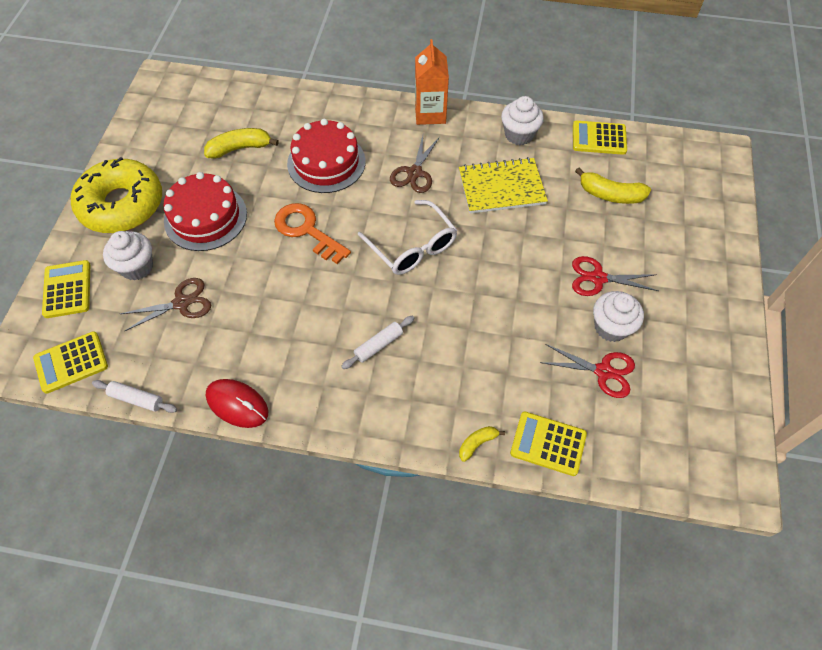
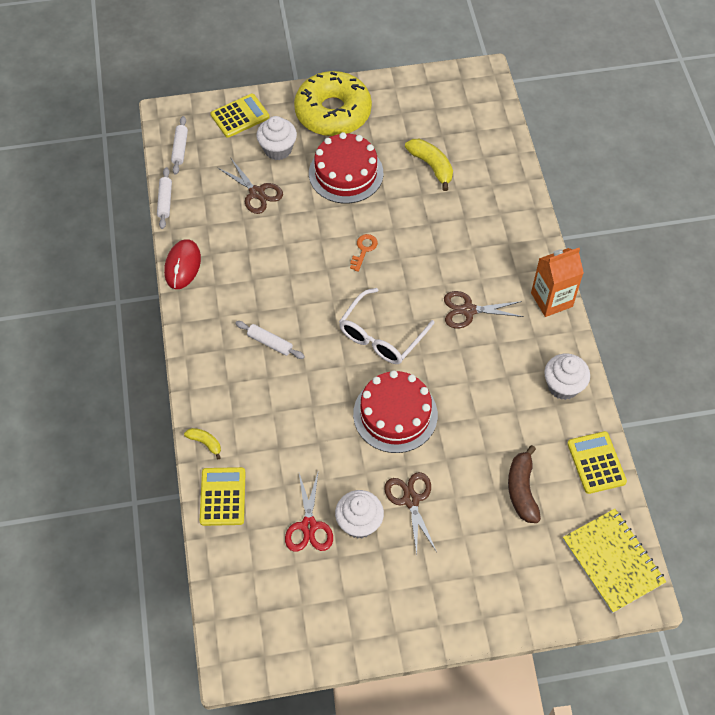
camera: 70 degrees right, 0 degrees up
(71, 362) = (180, 148): yellow calculator -> white rolling pin
(307, 230) = (364, 250): orange key -> orange key, size x0.54
(326, 162) = (447, 236): red cake -> red cake (395, 414)
(501, 187) = (485, 389): yellow notebook -> yellow notebook (612, 561)
(598, 278) = (411, 500): red scissors -> brown scissors
(610, 194) = (522, 490): yellow banana -> brown banana

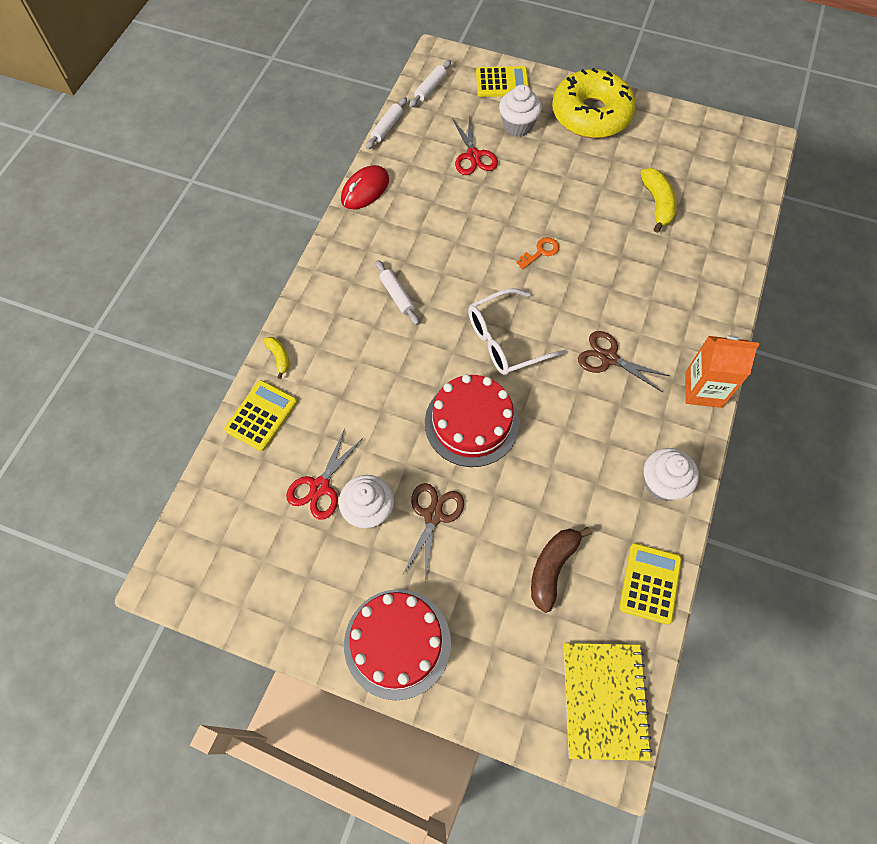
camera: 30 degrees right, 5 degrees up
(256, 193) = (473, 156): brown scissors -> red scissors
(346, 173) = (568, 174): red cake -> red cake (397, 643)

